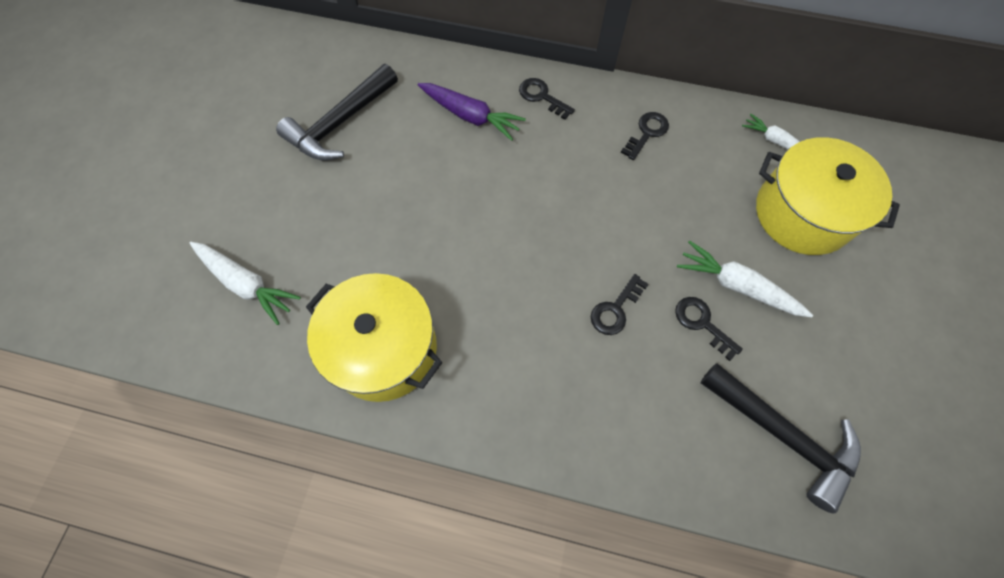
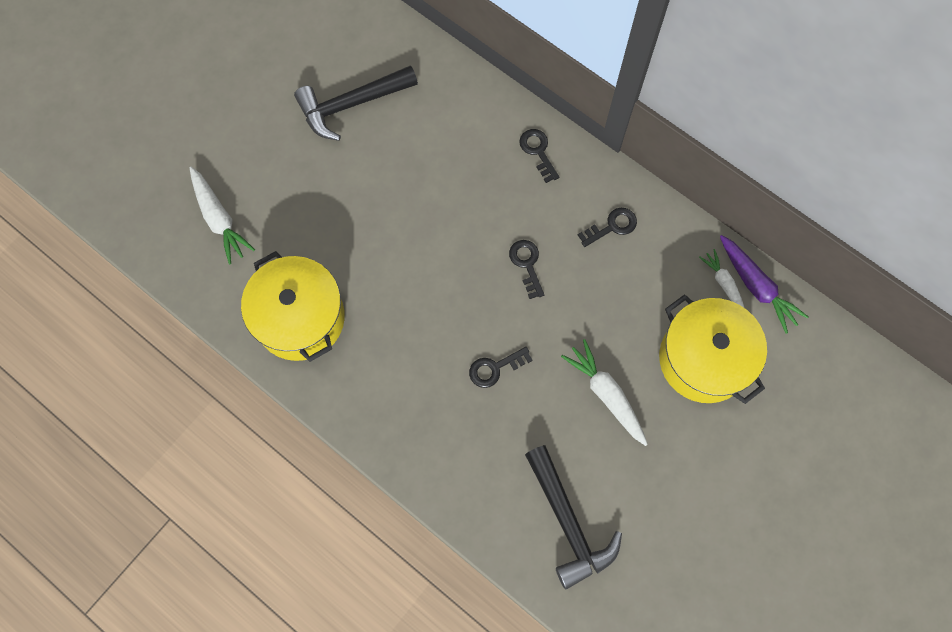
camera: 25 degrees right, 5 degrees up
(470, 116) = (465, 144): purple carrot -> purple carrot (756, 286)
(702, 323) = (558, 411): black key -> black key (527, 264)

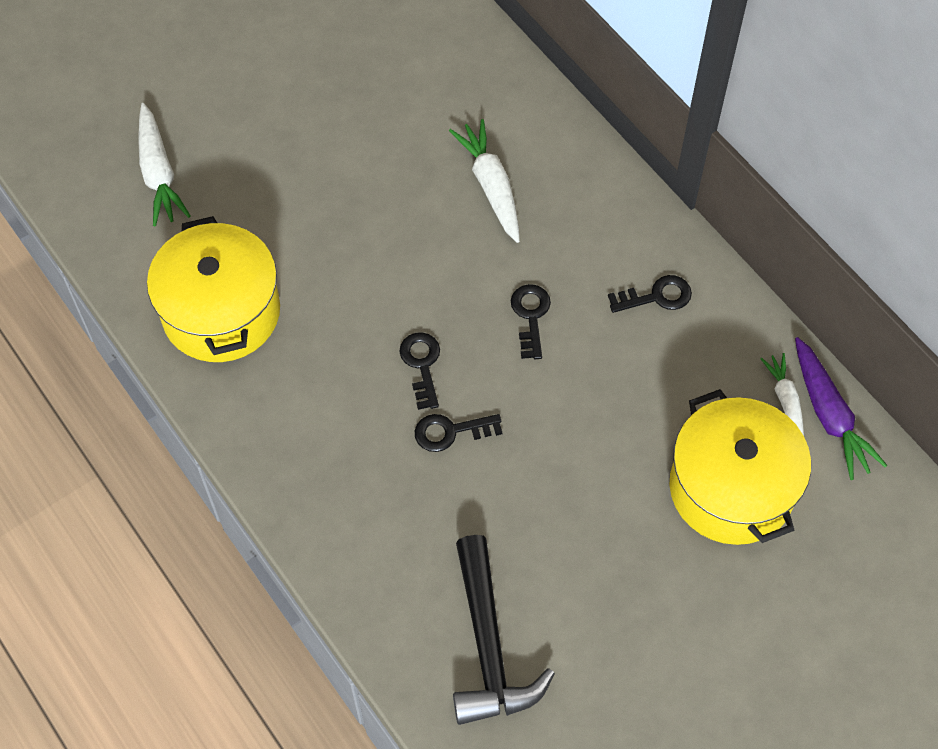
camera: 15 degrees right, 10 degrees down
(351, 105) = (364, 78): black hammer -> none
(538, 152) = (586, 185): black key -> black key (422, 365)
(606, 394) = (587, 499): white carrot -> white carrot (491, 186)

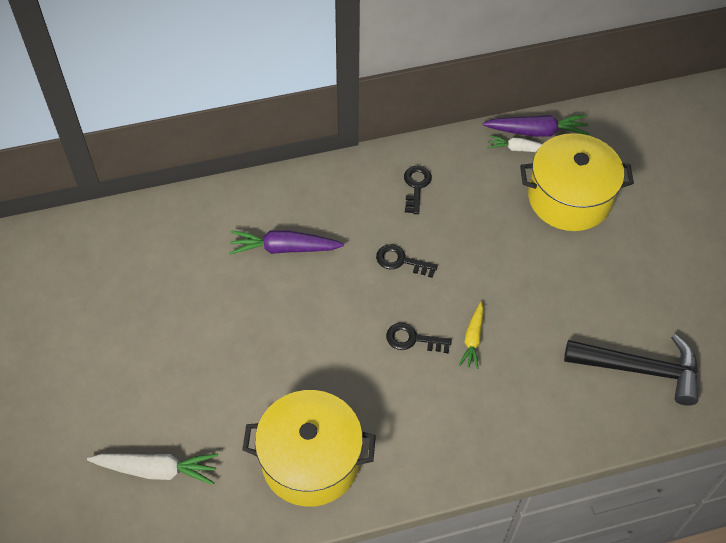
camera: 70 degrees left, 5 degrees down
(451, 432) = (473, 339): black key -> yellow carrot
(491, 186) = (284, 248): white carrot -> purple carrot

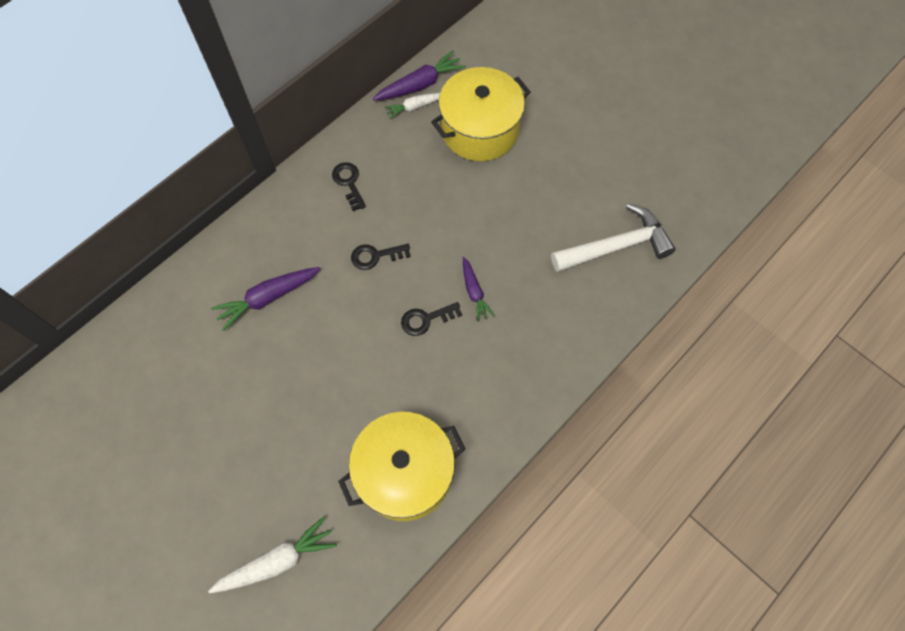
camera: 30 degrees left, 10 degrees up
(473, 339) = (474, 292): yellow carrot -> purple carrot
(641, 369) = (616, 246): black hammer -> white hammer

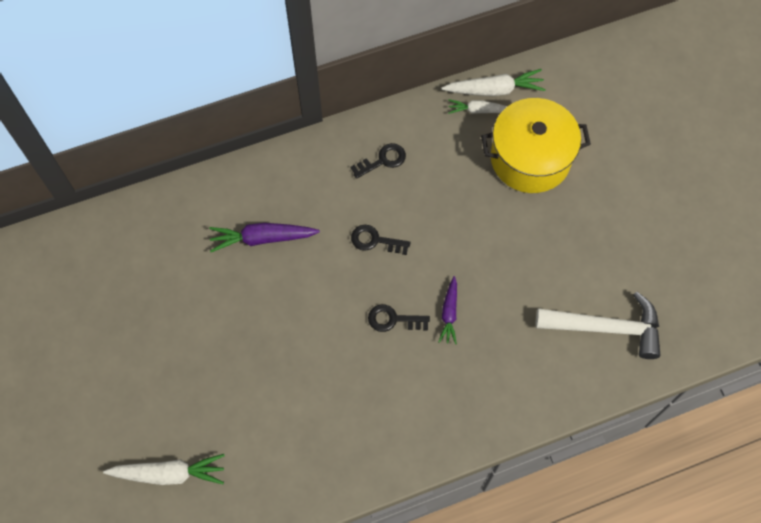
camera: 25 degrees right, 0 degrees up
(349, 183) = (382, 160): black key -> black key turned 60 degrees clockwise
(405, 473) = (310, 449): yellow pot -> none
(420, 84) = (494, 90): purple carrot -> white carrot

